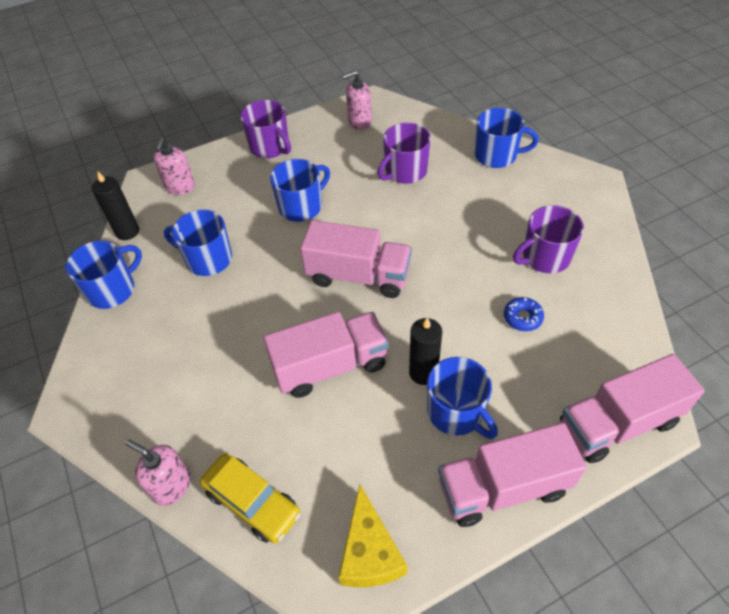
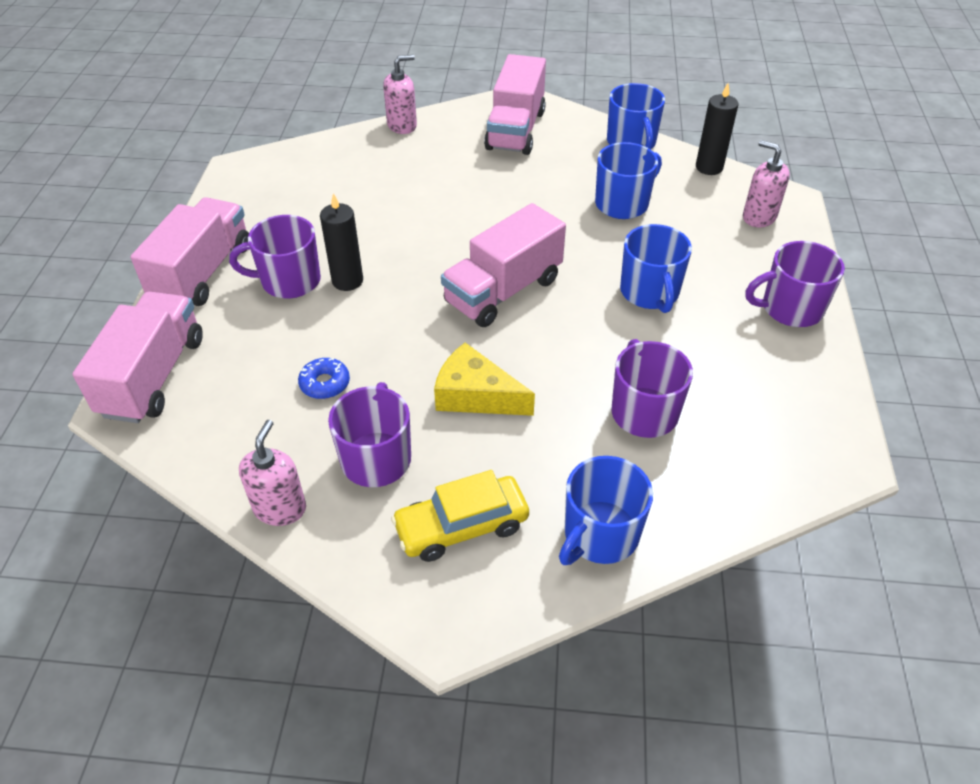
camera: 120 degrees right, 5 degrees down
(252, 502) = (348, 153): yellow car -> yellow car (461, 526)
(330, 366) = (417, 230): pink truck -> pink truck (515, 130)
(359, 122) = (793, 418): pink soap dispenser -> pink soap dispenser (280, 508)
(369, 552) = (249, 189): yellow cheese -> yellow cheese (475, 395)
(456, 412) = (289, 281): blue mug -> purple mug

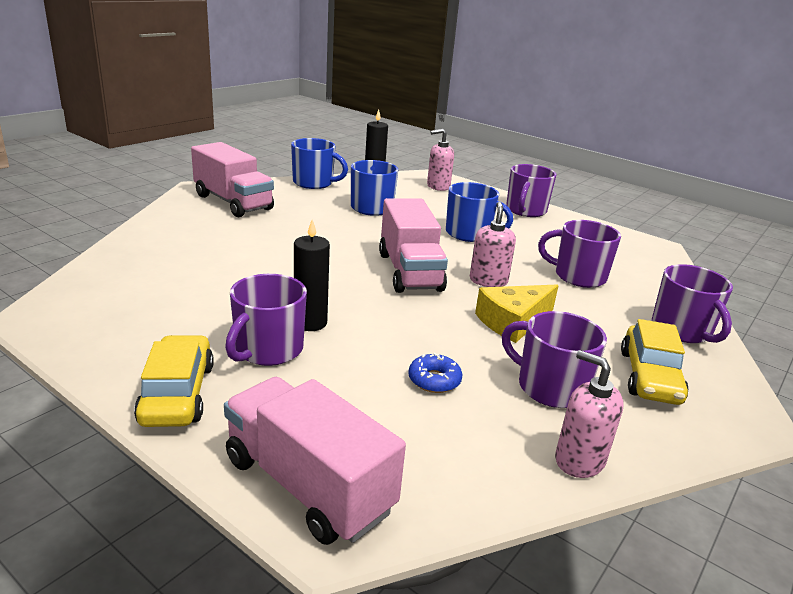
camera: 60 degrees left, 20 degrees down
(203, 273) = (177, 394): pink truck -> yellow car
(402, 125) = (142, 230): pink soap dispenser -> pink soap dispenser (488, 281)
(600, 534) = (682, 330): blue mug -> purple mug

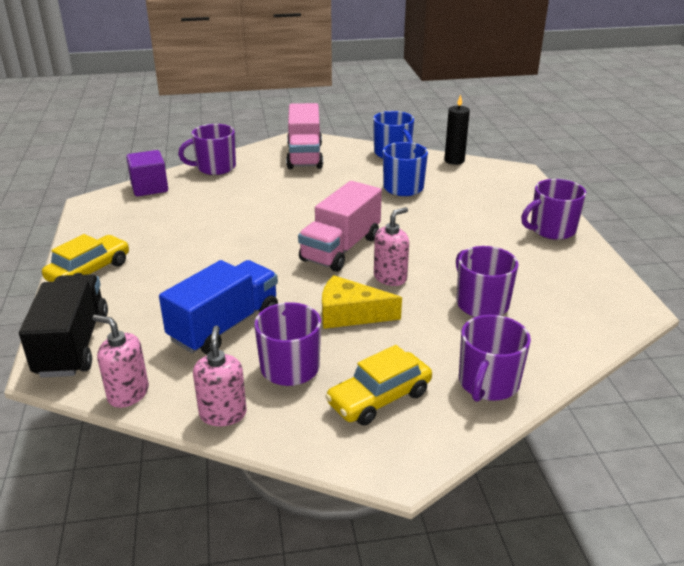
camera: 45 degrees right, 5 degrees up
(97, 277) = (149, 188): none -> purple cube
(268, 350) = (166, 266): purple mug -> purple mug (215, 167)
(308, 485) = (73, 345): pink truck -> black truck
(310, 323) = (214, 259): black candle -> none
(434, 380) = (225, 326): blue donut -> blue truck
(438, 186) = (503, 183): pink soap dispenser -> pink soap dispenser (128, 393)
(469, 234) = (449, 234): blue mug -> none

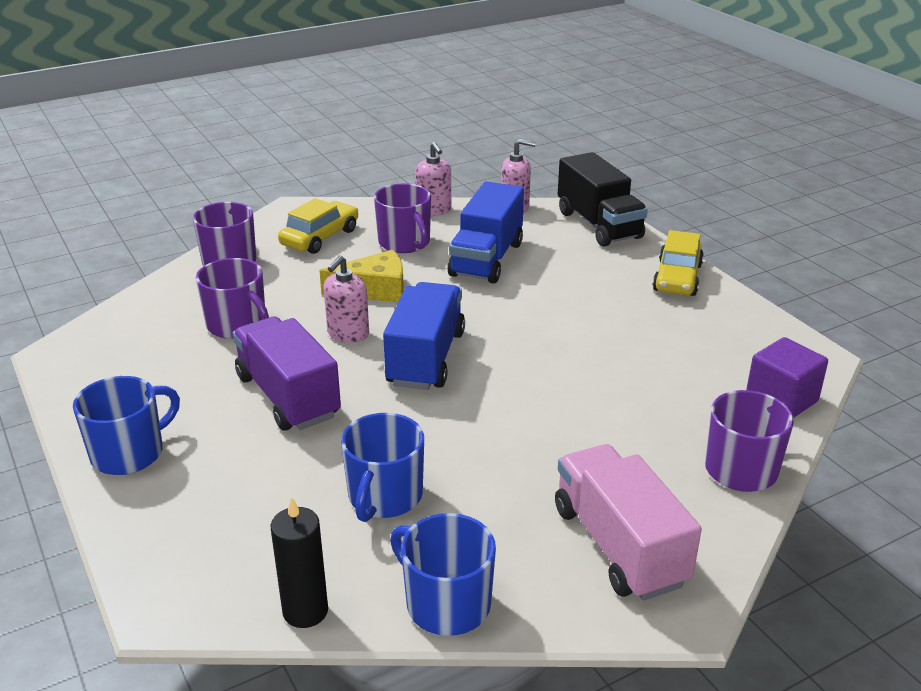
camera: 160 degrees right, 0 degrees up
(341, 248) = (426, 358): pink truck -> blue truck
(447, 242) = (288, 396): none -> purple truck
(551, 230) = (129, 453): purple mug -> blue mug

